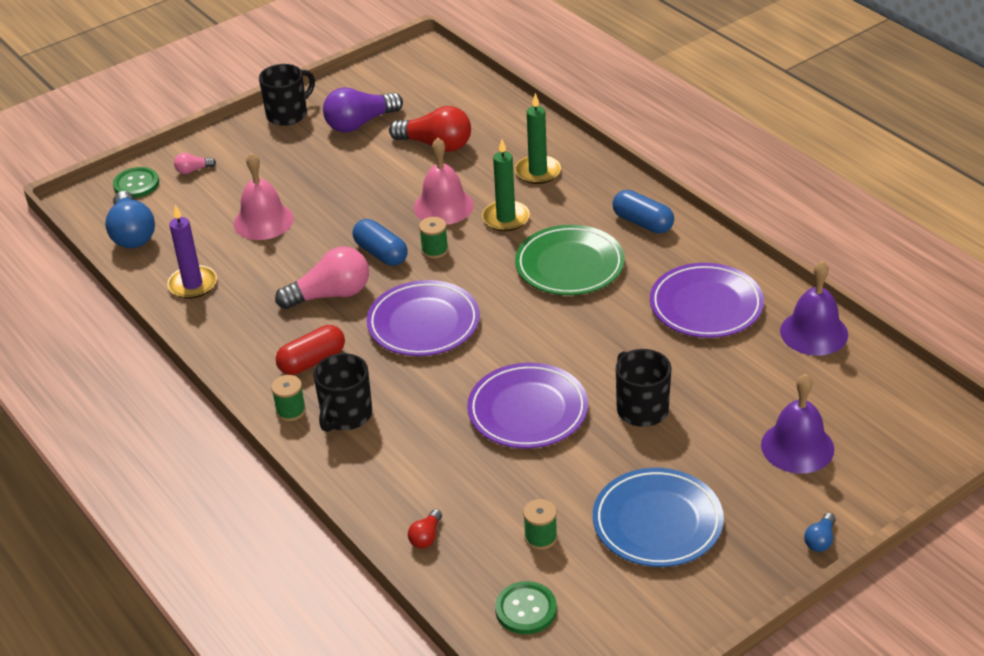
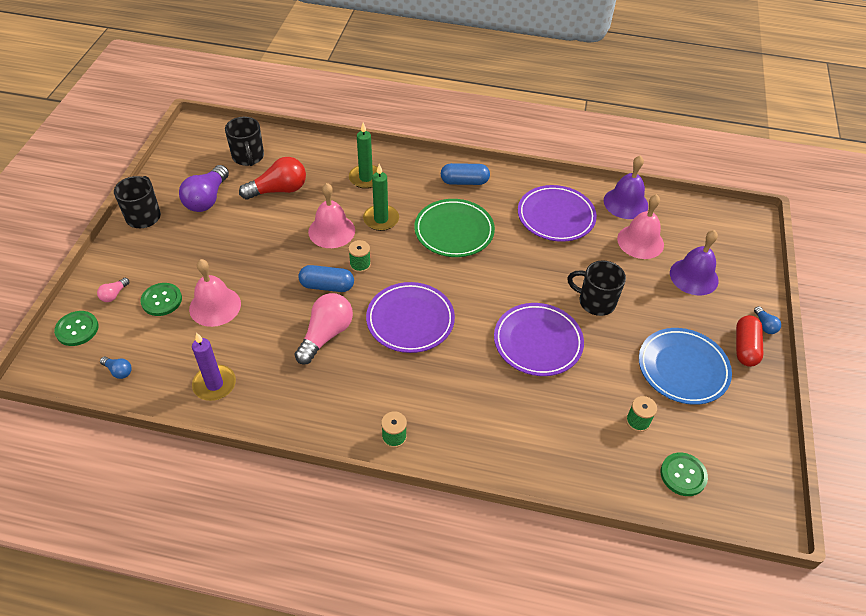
camera: 45 degrees left, 10 degrees up
(132, 234) = (118, 371): blue light bulb -> blue light bulb, size x0.47
(225, 194) = (161, 300): none -> green button
(312, 361) = (367, 391): red capsule -> red capsule (745, 347)
(345, 416) = (434, 417): black mug -> black mug (248, 157)
(426, 537) = (577, 468): red light bulb -> none
(778, 379) = (640, 241): none -> pink bell

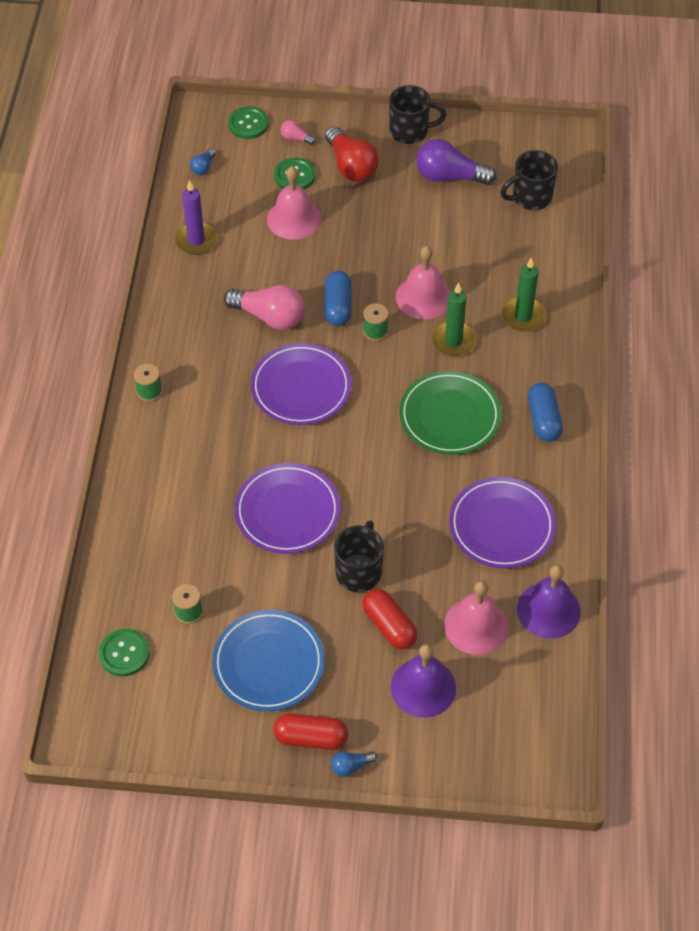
camera: 85 degrees right, 5 degrees up
(279, 190) = (480, 237): red light bulb -> red light bulb (351, 166)
(643, 289) = (389, 625): none -> red capsule

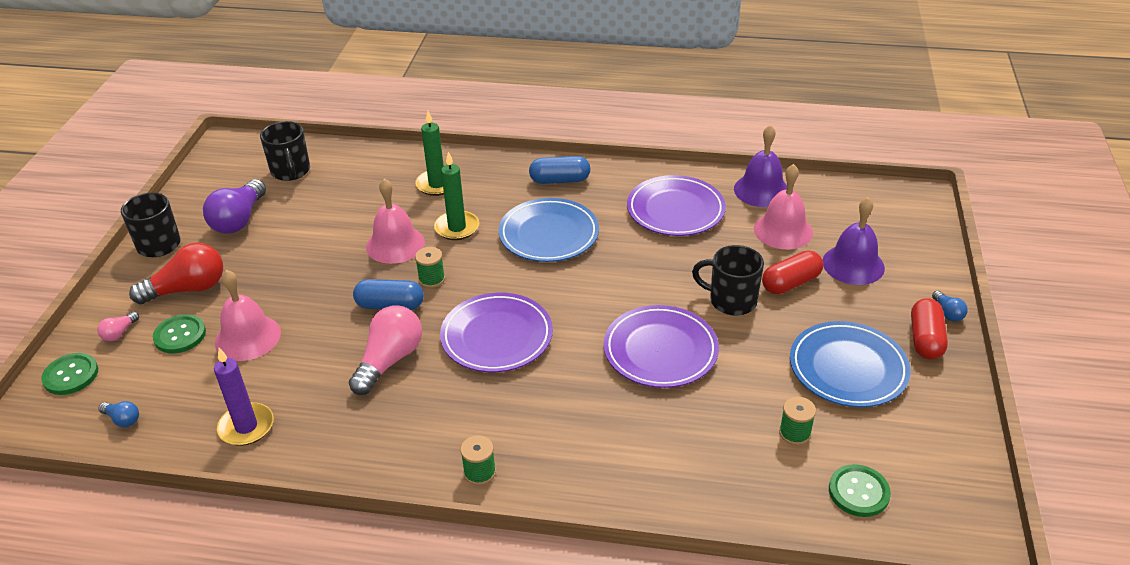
camera: 85 degrees left, 15 degrees down
(449, 416) = (549, 234): green plate -> blue plate

